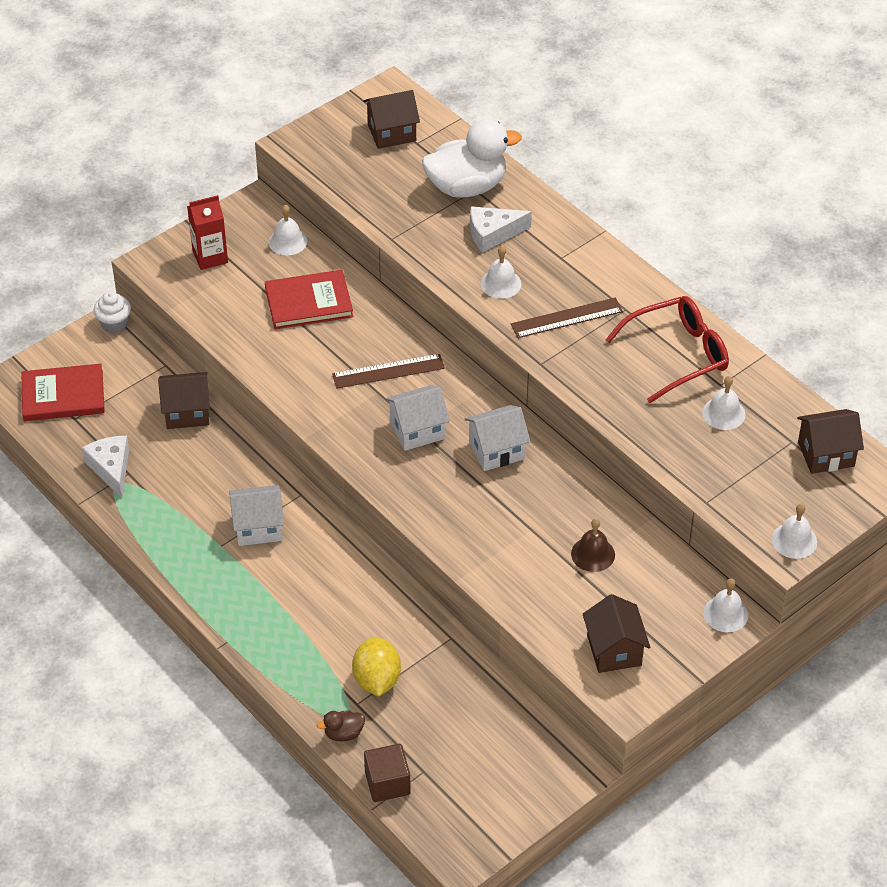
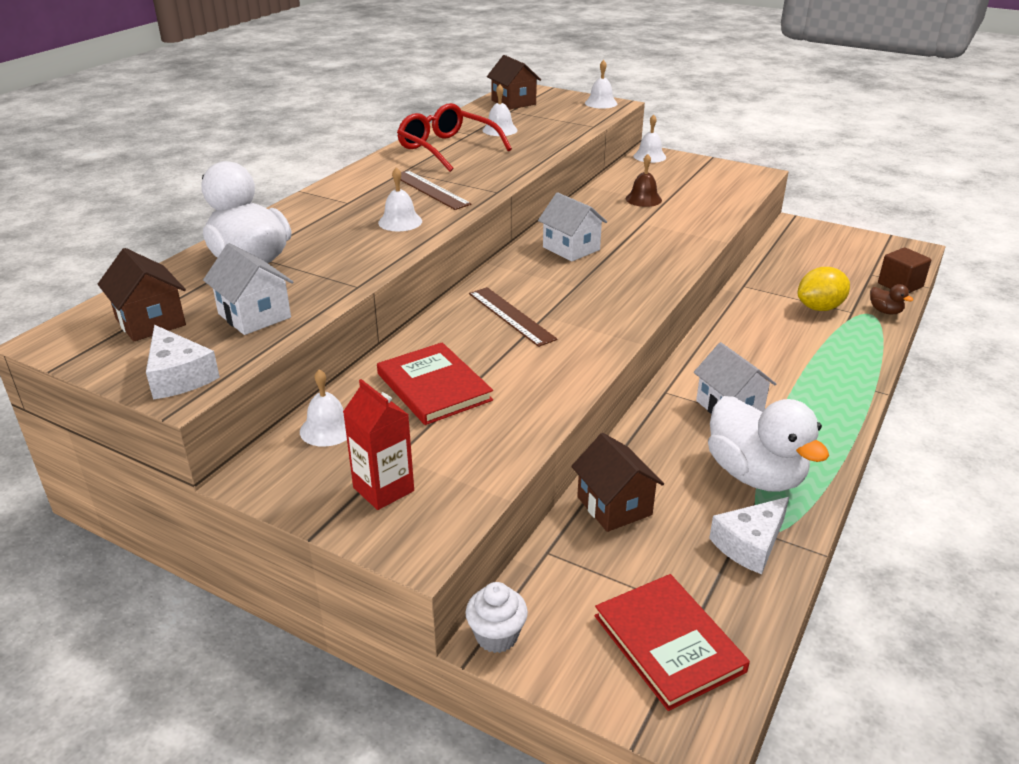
camera: 110 degrees left, 15 degrees down
(172, 504) = (755, 475): none -> white duck
(417, 430) = (578, 287): white house -> white house (254, 316)
(493, 234) = (325, 236): white cheese -> white cheese (178, 376)
(614, 650) = (721, 182): brown house -> none

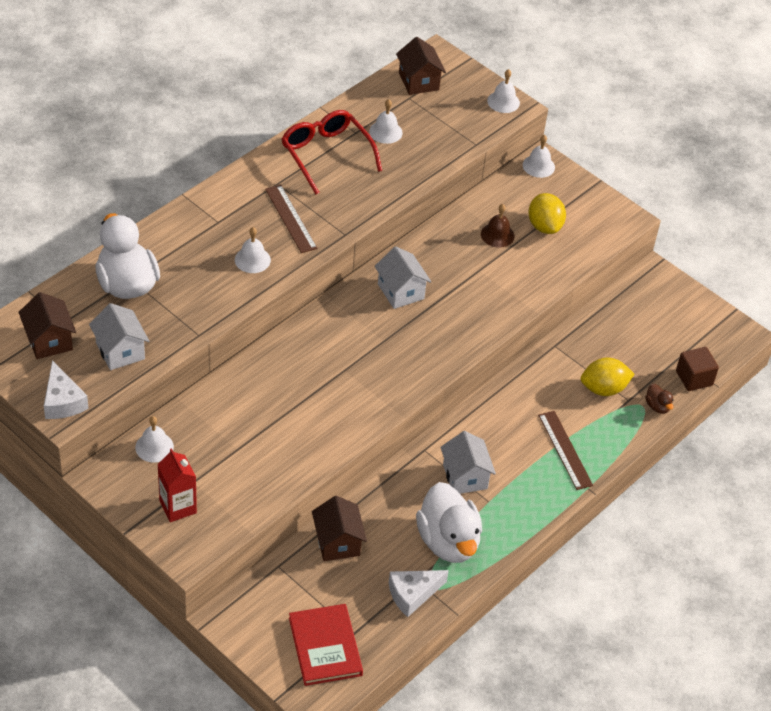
camera: 10 degrees right, 15 degrees up
(433, 387) = (236, 425): red book -> none
(496, 636) = (225, 616): white cupcake -> none
(511, 316) = (319, 364): brown ruler -> brown ruler (565, 450)
(684, 188) = (544, 226): none -> yellow lemon

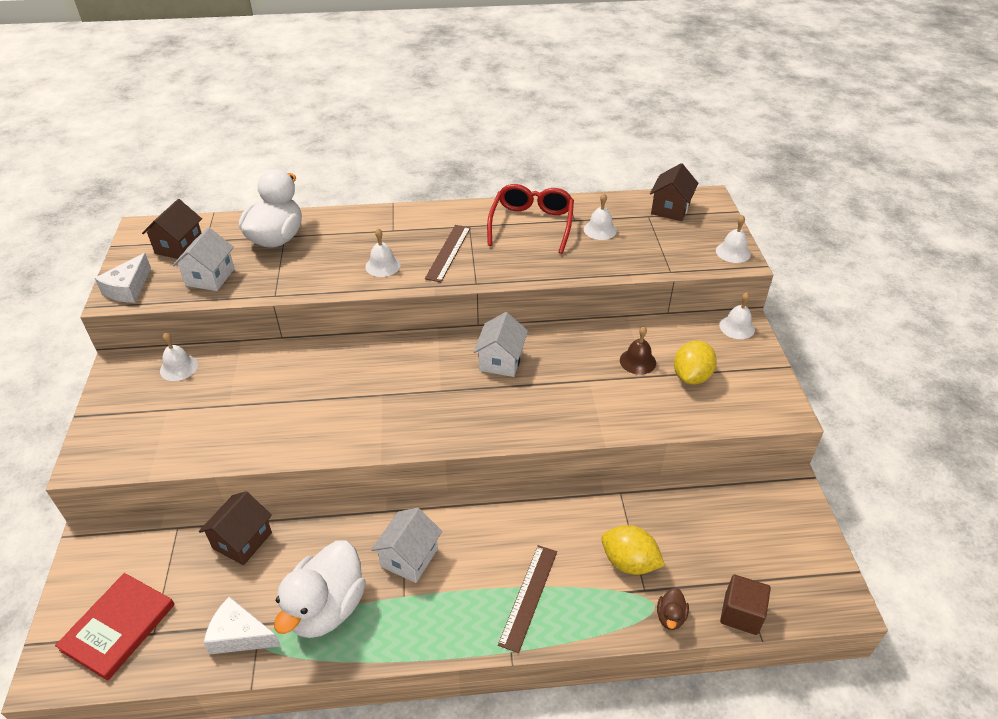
camera: 45 degrees right, 5 degrees down
(178, 507) = (131, 421): red carton -> none

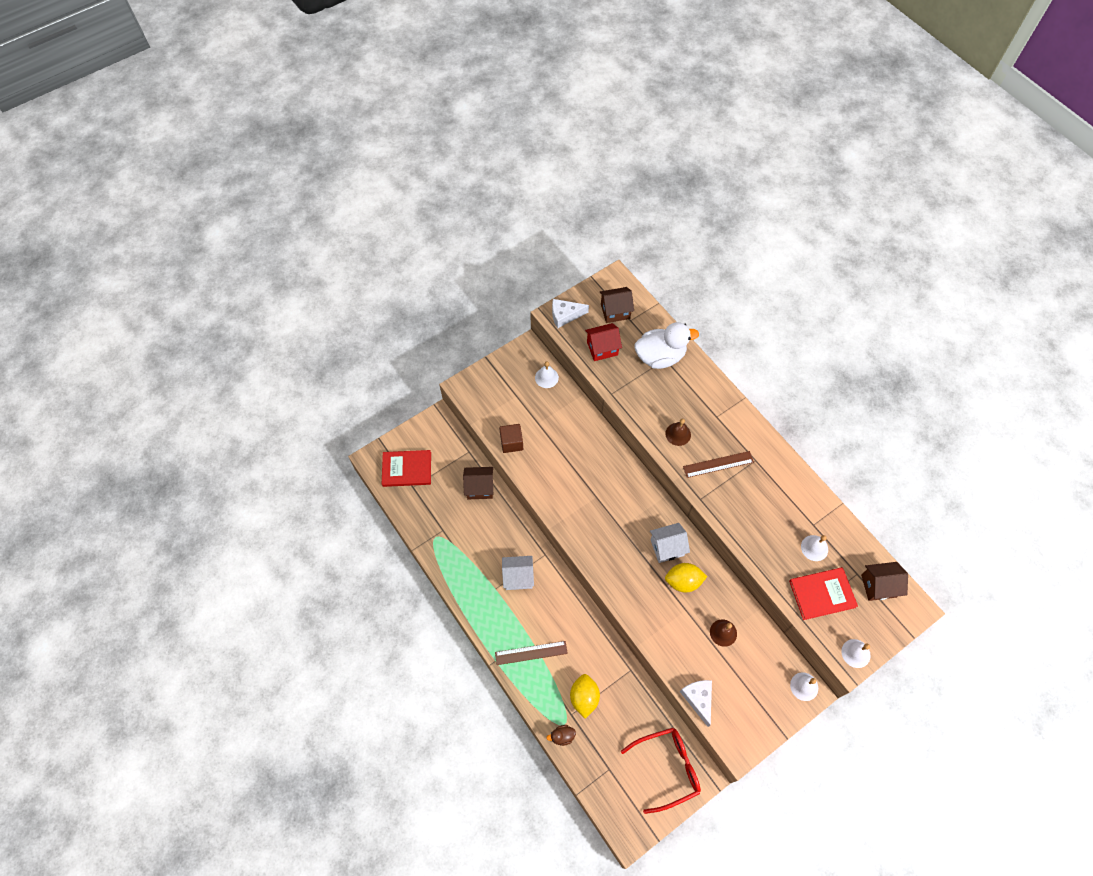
camera: 60 degrees right, 20 degrees up
(210, 277) = (602, 348): white house -> red house
(240, 635) = (432, 525): white cheese -> white cheese (698, 699)
(326, 608) = (468, 555): white duck -> none
(382, 266) = (678, 434): white bell -> brown bell
(531, 224) = (787, 499): red glasses -> red glasses (667, 768)
(654, 246) = (822, 594): none -> red book
(691, 376) = (732, 674): yellow lemon -> yellow lemon (683, 581)
(741, 614) = (587, 776): brown cube -> brown cube (511, 442)

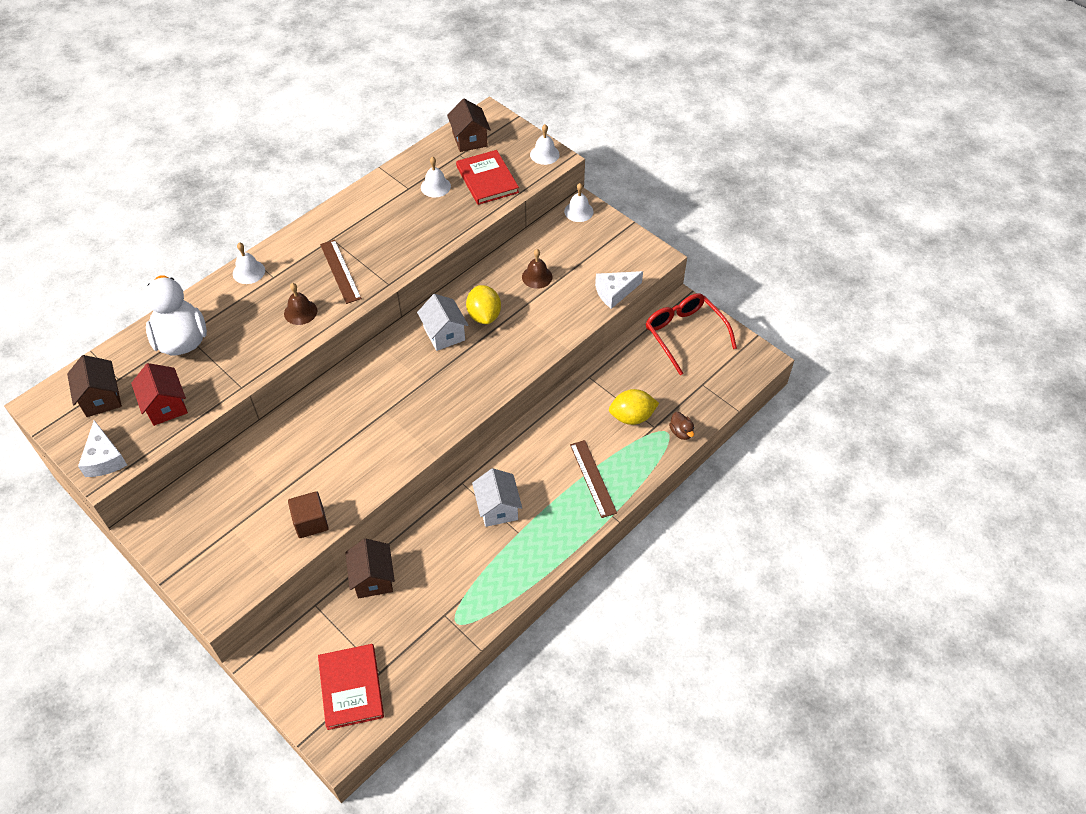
camera: 100 degrees left, 10 degrees down
(546, 377) = (199, 495): white bell -> white bell (248, 272)

